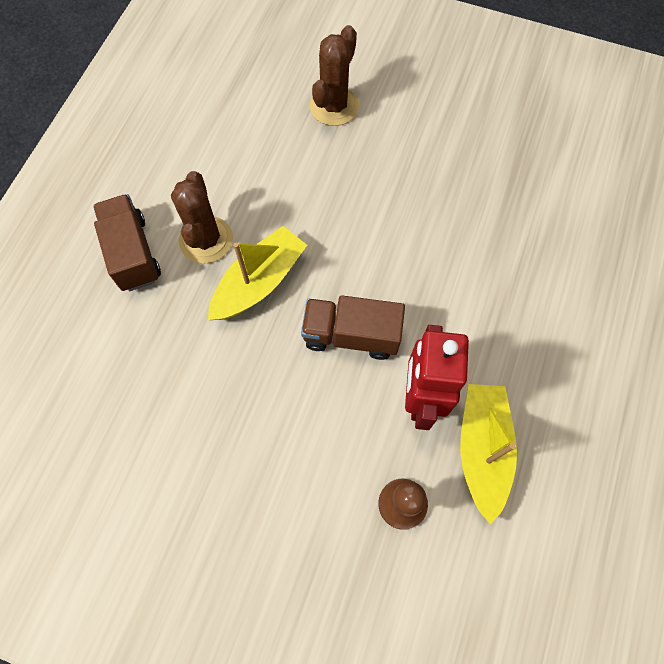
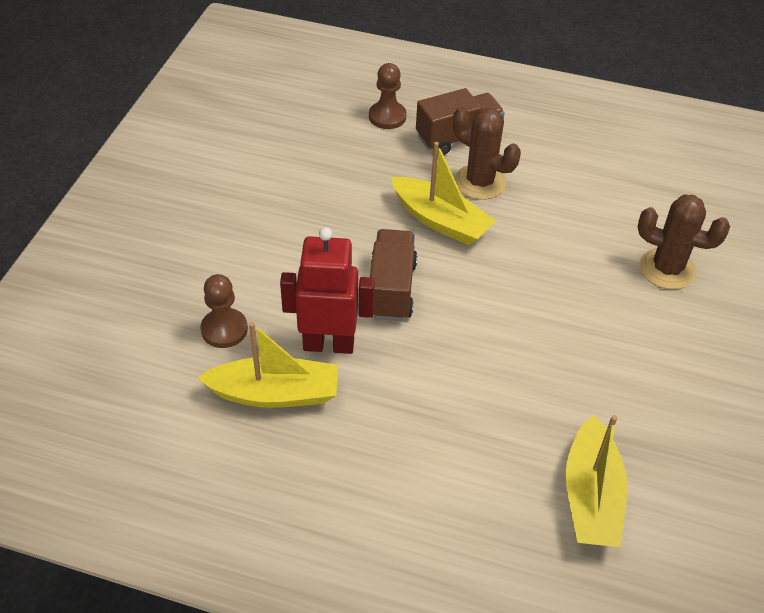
camera: 85 degrees right, 20 degrees down
(84, 323) = (387, 117): none -> brown pawn
(206, 240) = (480, 182): brown cactus -> brown cactus turned 45 degrees clockwise
(569, 202) = (591, 496): none -> yellow boat

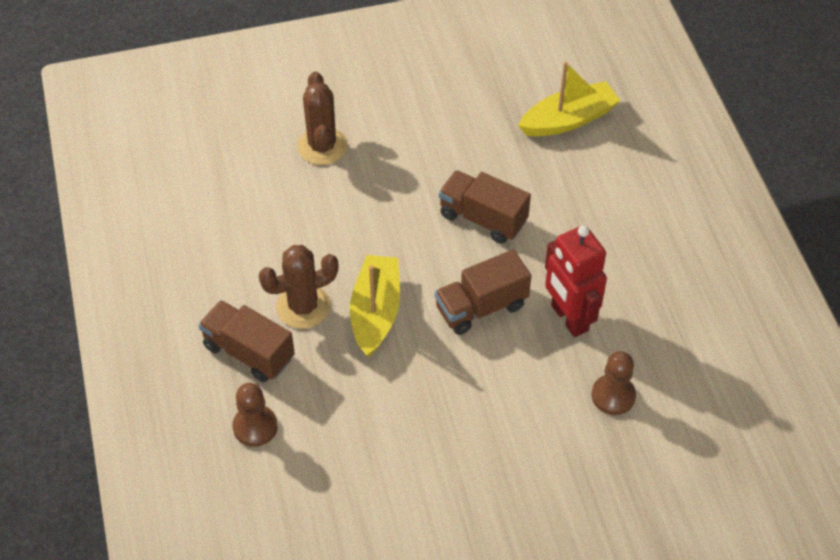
camera: 120 degrees left, 5 degrees up
(275, 393) = (640, 326): yellow boat -> none
(480, 182) = (303, 306): brown cactus -> brown cactus turned 60 degrees clockwise
(494, 343) = (482, 218): none -> brown truck

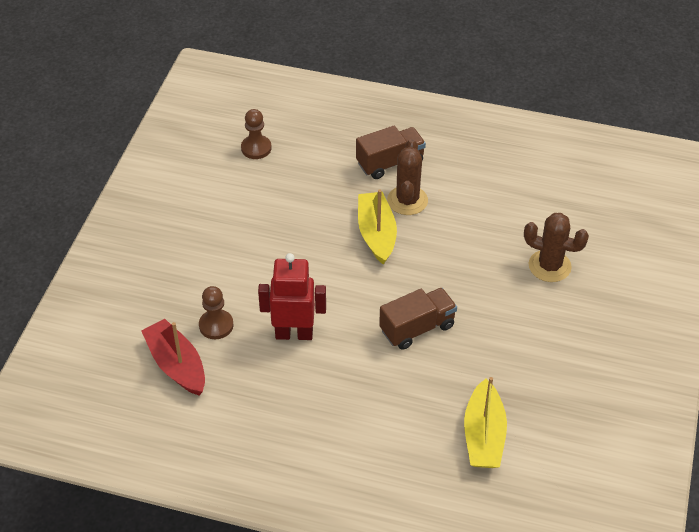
camera: 120 degrees right, 5 degrees down
(255, 427) = (333, 147): brown pawn -> brown pawn (256, 148)
(375, 312) = (376, 234): yellow boat -> yellow boat turned 135 degrees counterclockwise
(481, 307) = (339, 290): brown truck -> none
(690, 402) = (176, 365): none -> red boat

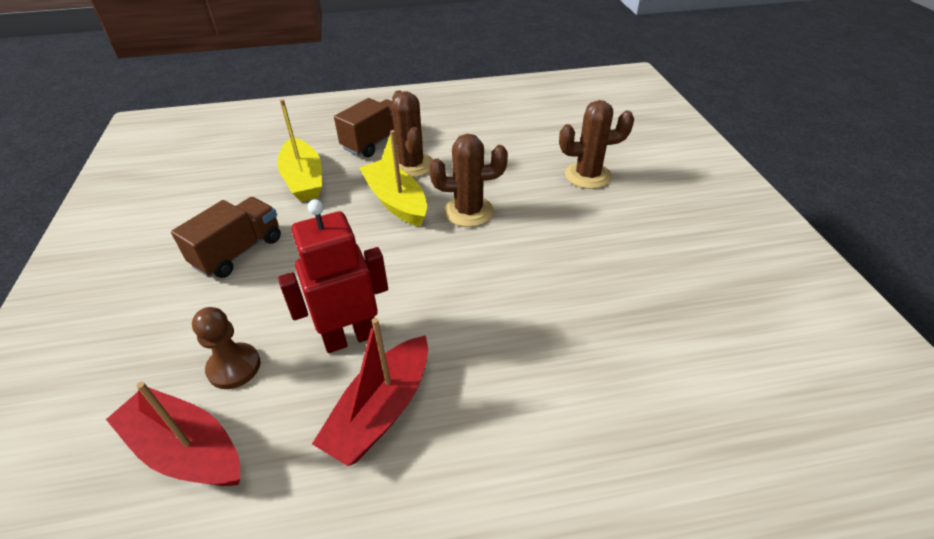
camera: 25 degrees left, 5 degrees down
(256, 148) = (224, 167): brown pawn -> none
(292, 388) = (381, 410): none -> red boat
(417, 328) = (498, 276): brown truck -> brown truck (238, 252)
(428, 265) = (468, 211): none -> brown cactus
(484, 435) = (665, 369): yellow boat -> yellow boat (303, 179)

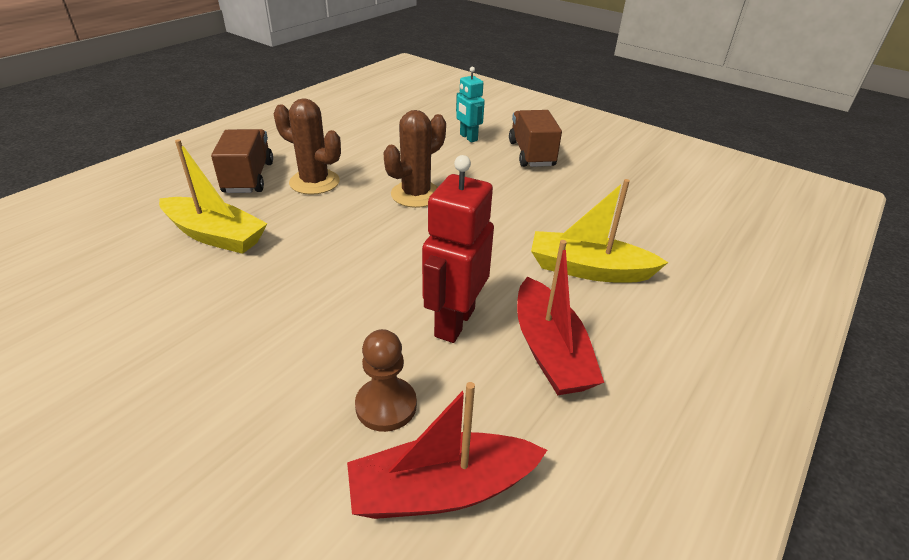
camera: 45 degrees left, 5 degrees down
(238, 252) = (238, 323): brown truck -> brown truck (531, 154)
(396, 201) = (342, 213): yellow boat -> yellow boat (588, 269)
(587, 175) = (468, 137): brown cactus -> turquoise robot

